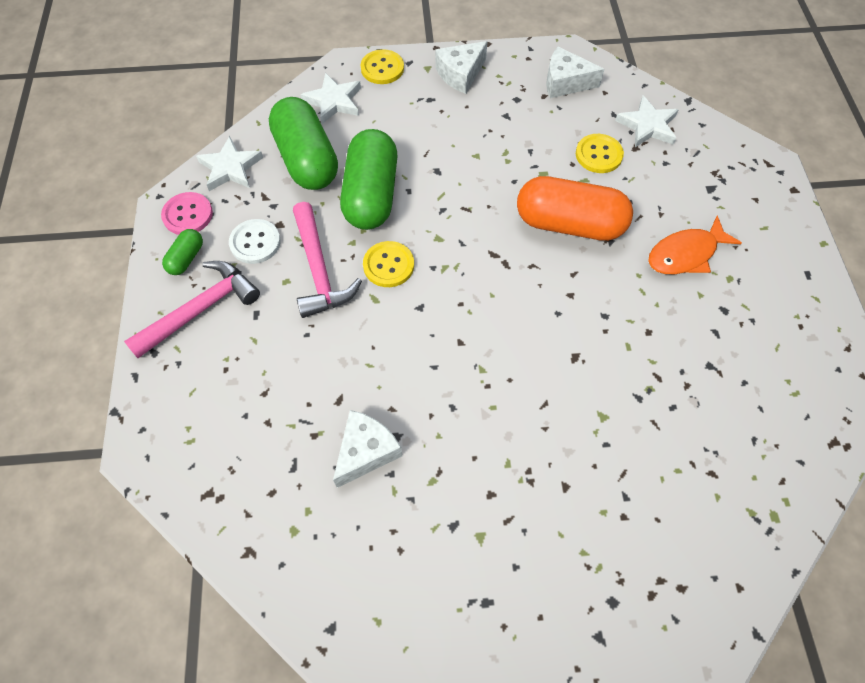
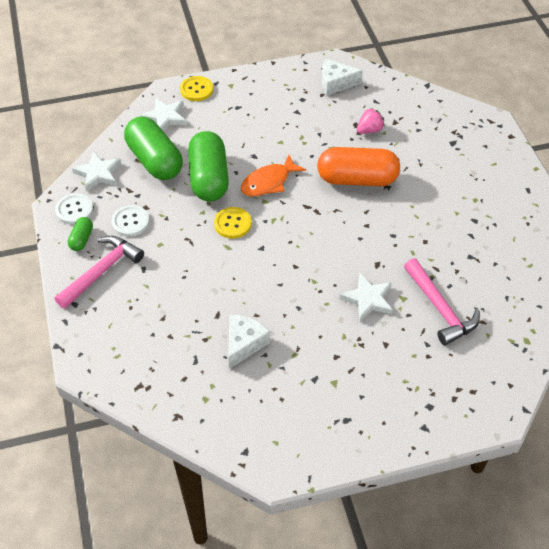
camera: 10 degrees left, 10 degrees down
(188, 215) = (74, 210): pink button -> white button
(319, 270) = (182, 234): pink hammer -> pink hammer (440, 308)
(460, 74) = (256, 87): white cheese -> none
(598, 155) = (369, 130): yellow button -> pink strawberry
(647, 126) = (401, 106): white star -> white star (368, 299)
(685, 254) = (442, 188): orange fish -> orange fish (268, 182)

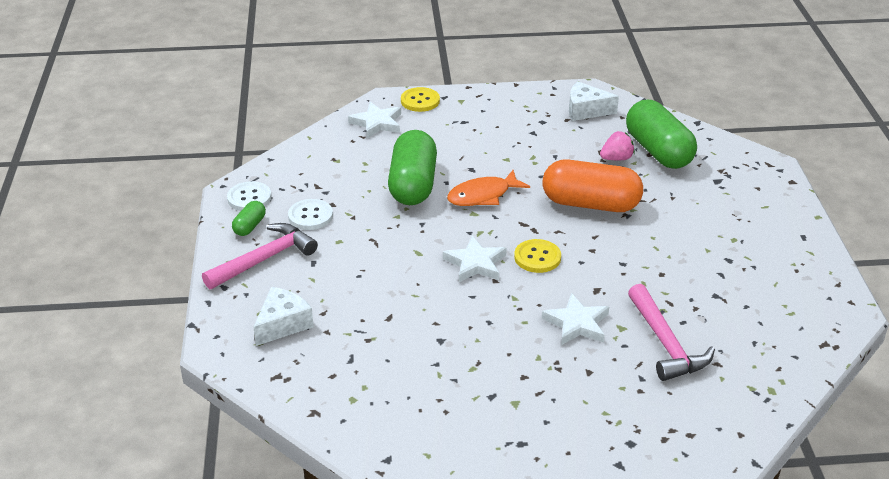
camera: 10 degrees right, 15 degrees down
(98, 173) = (286, 167): white star -> white star (475, 263)
(155, 160) = (354, 162): green capsule -> green capsule (658, 151)
(232, 224) = (430, 231): yellow button -> yellow button (537, 257)
(244, 343) = (414, 349): white cheese -> white cheese (283, 324)

